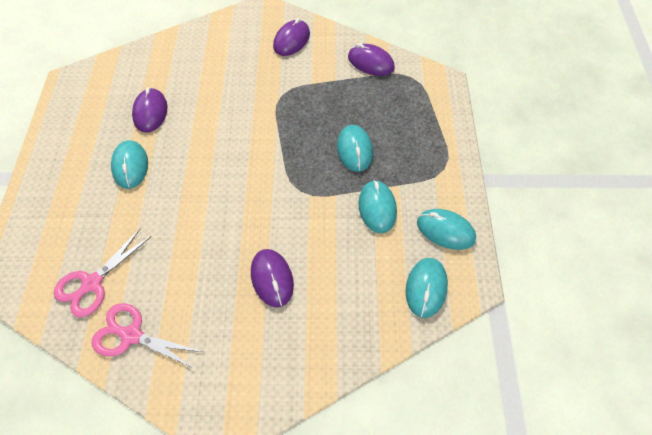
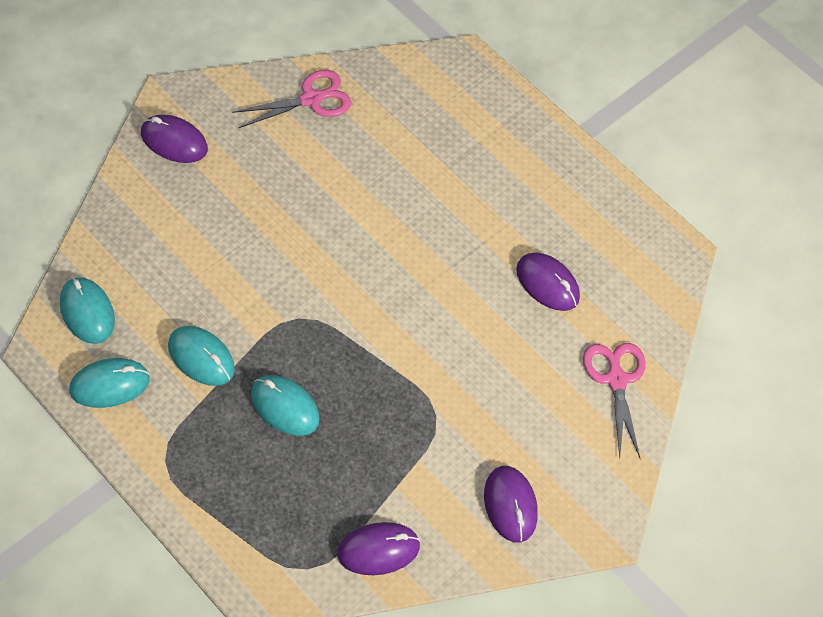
camera: 130 degrees right, 0 degrees up
(91, 283) = (391, 107): pink scissors -> pink scissors (616, 379)
(130, 166) = (491, 217): turquoise mouse -> none
(272, 279) = (240, 219): purple mouse -> purple mouse (174, 141)

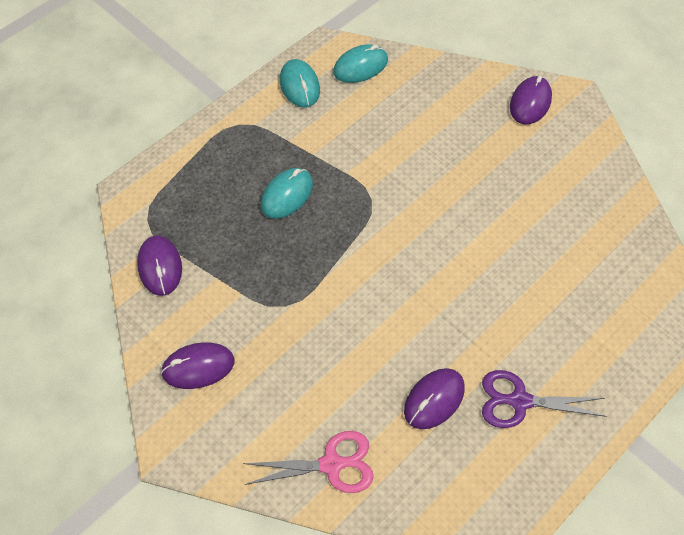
camera: 95 degrees right, 0 degrees up
(201, 357) = (327, 138): turquoise mouse -> none
(312, 99) = (602, 195): pink scissors -> none
(548, 212) = (519, 401): none -> purple scissors

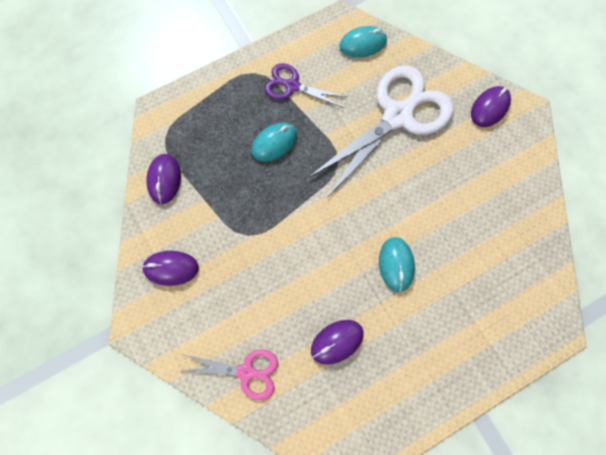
camera: 15 degrees right, 15 degrees up
(299, 86) = (310, 50): turquoise mouse -> turquoise mouse (396, 264)
(427, 134) = (398, 116): none -> white scissors
(519, 401) = (401, 360): purple scissors -> purple scissors (292, 86)

